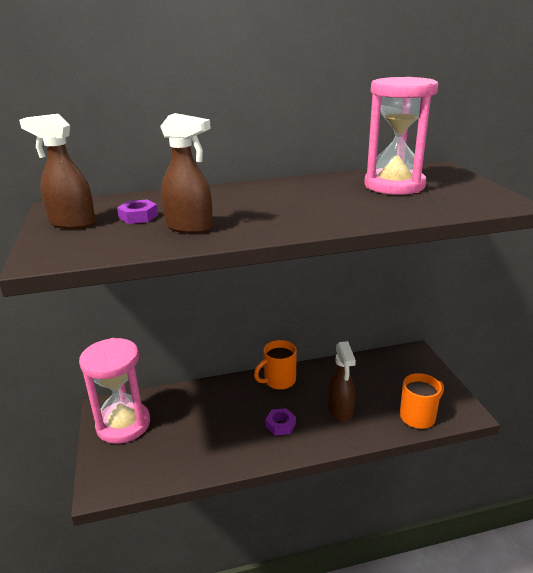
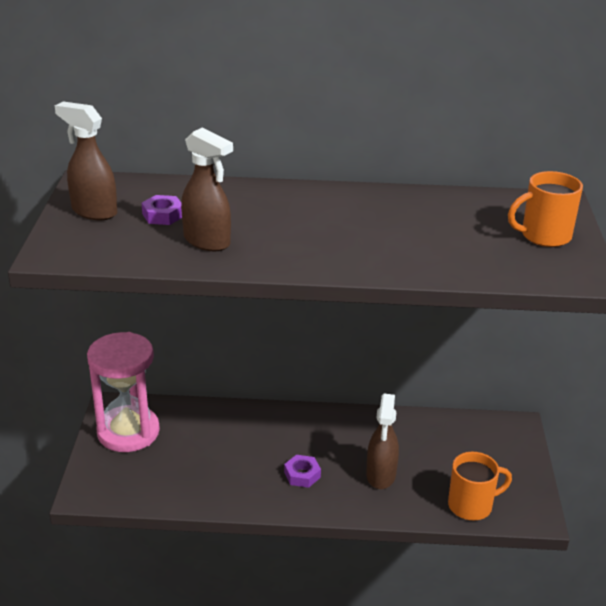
camera: 15 degrees right, 5 degrees up
(279, 381) = (324, 423): orange mug -> orange mug (544, 236)
(394, 185) = (474, 222): pink hourglass -> none

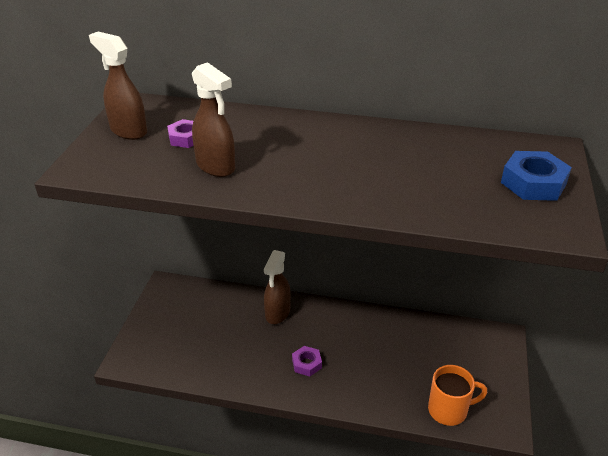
camera: 10 degrees right, 5 degrees up
(128, 432) = (173, 309): pink hourglass -> none
(381, 475) = (374, 372): brown spray bottle -> brown spray bottle (277, 313)
(544, 236) = (533, 183): orange mug -> blue nut

